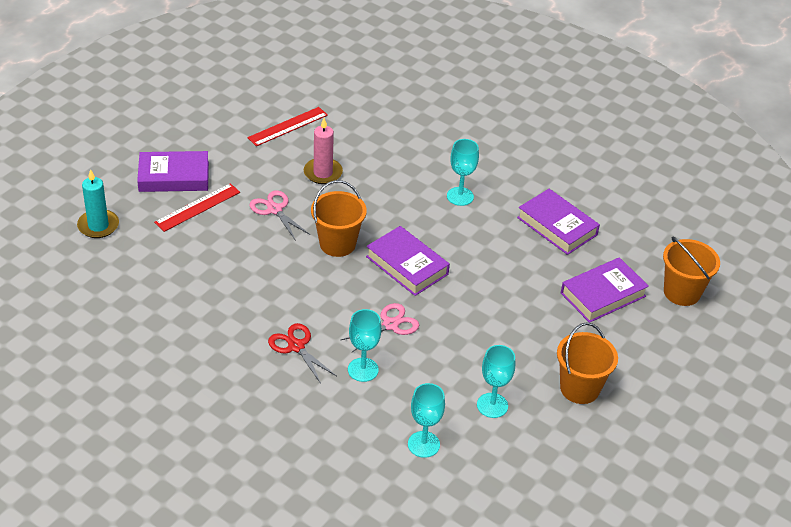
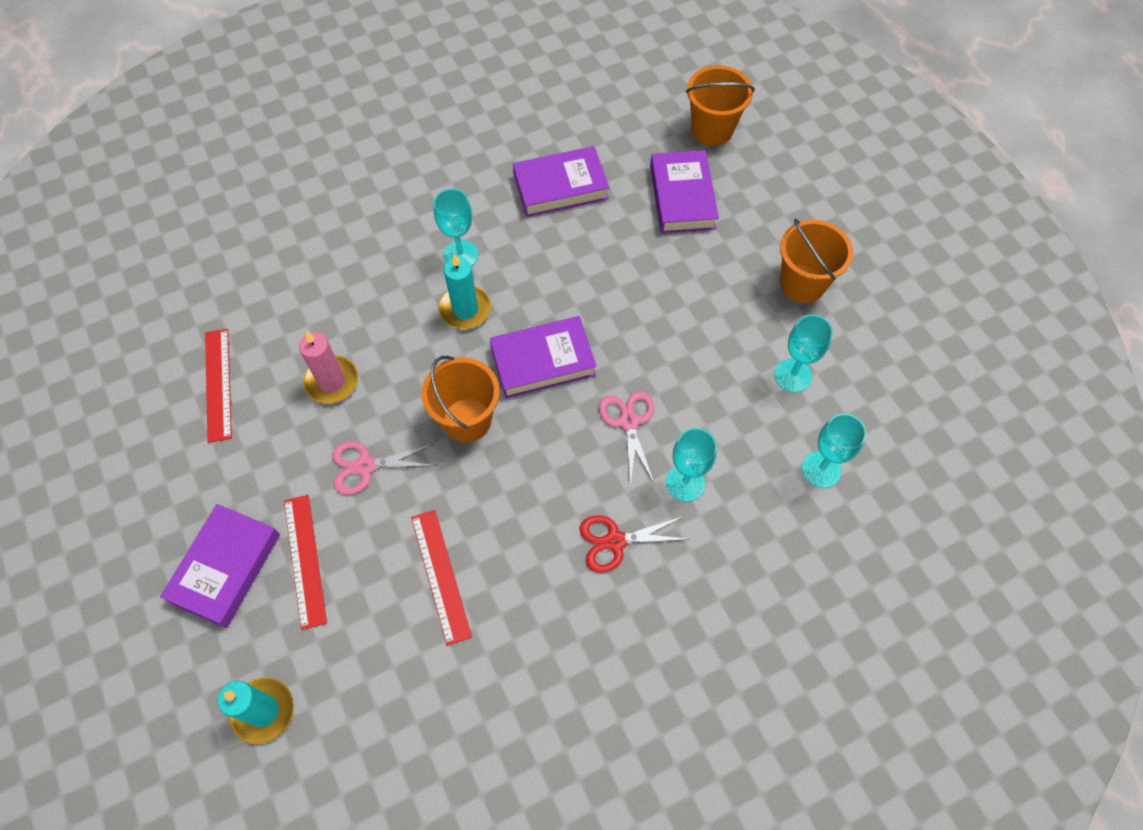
camera: 60 degrees left, 20 degrees up
(222, 270) = (440, 575): none -> red ruler
(419, 213) = (465, 309): none -> turquoise candle

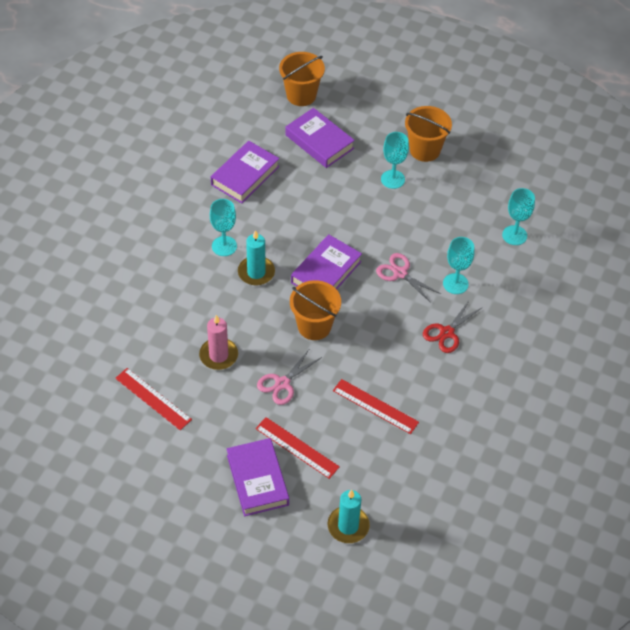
camera: 40 degrees left, 10 degrees down
(793, 375) = (461, 199): turquoise goblet -> turquoise goblet (392, 179)

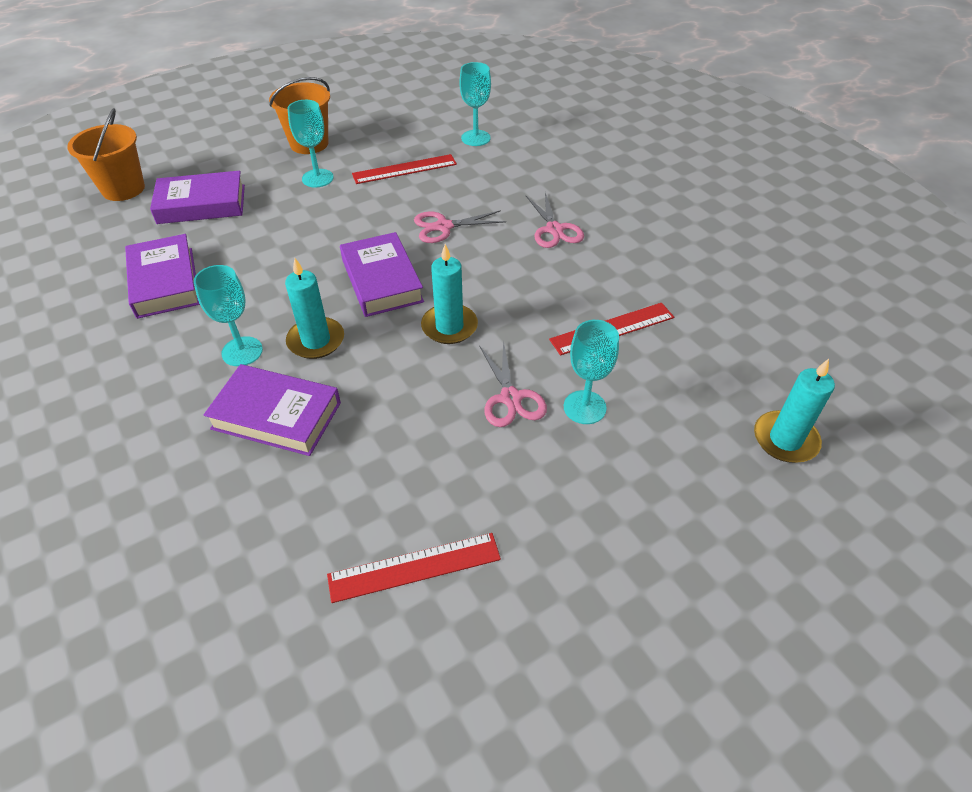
camera: 55 degrees left, 5 degrees down
(218, 355) = (407, 444): pink candle -> none
(257, 480) = (654, 504): purple book -> purple book (276, 415)
(297, 448) = (625, 433): red ruler -> red ruler (404, 169)
(314, 326) = (449, 326): orange bucket -> turquoise candle
(447, 333) = (554, 229): red scissors -> pink scissors
(455, 284) = (496, 197): turquoise goblet -> turquoise goblet (584, 407)

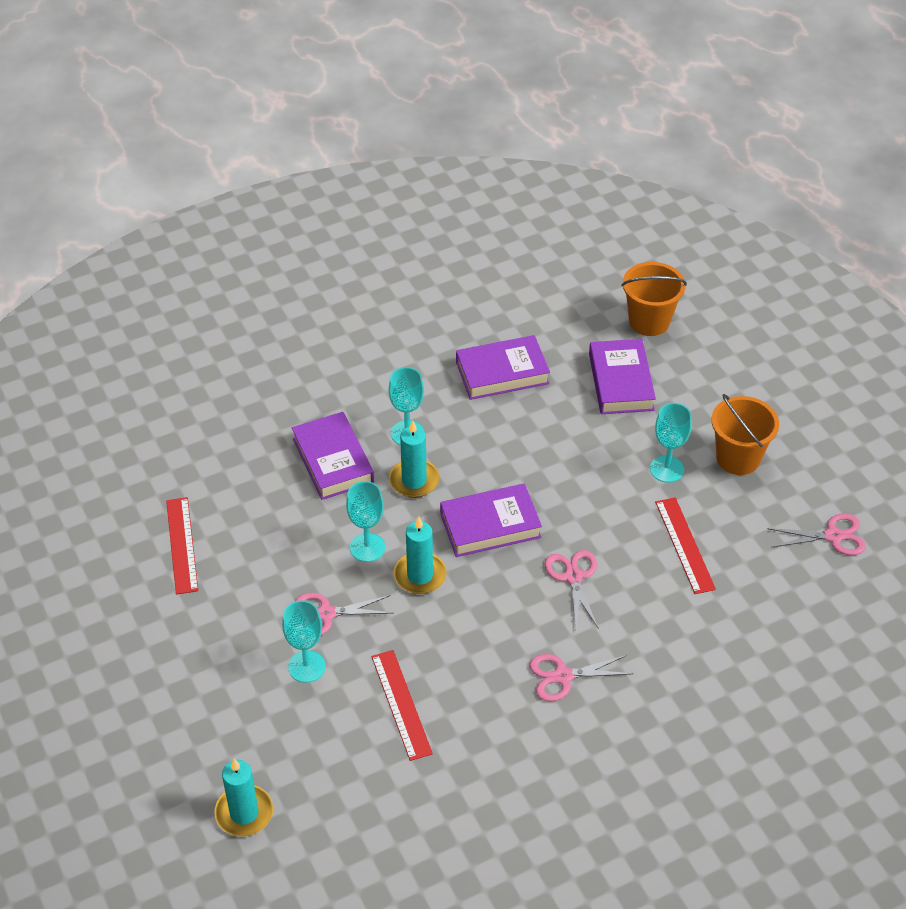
camera: 95 degrees right, 0 degrees up
(276, 415) = (333, 461): purple book -> purple book turned 45 degrees counterclockwise
(394, 105) = (833, 536): none -> pink scissors
(475, 138) = (755, 617): turquoise goblet -> turquoise goblet (367, 547)

